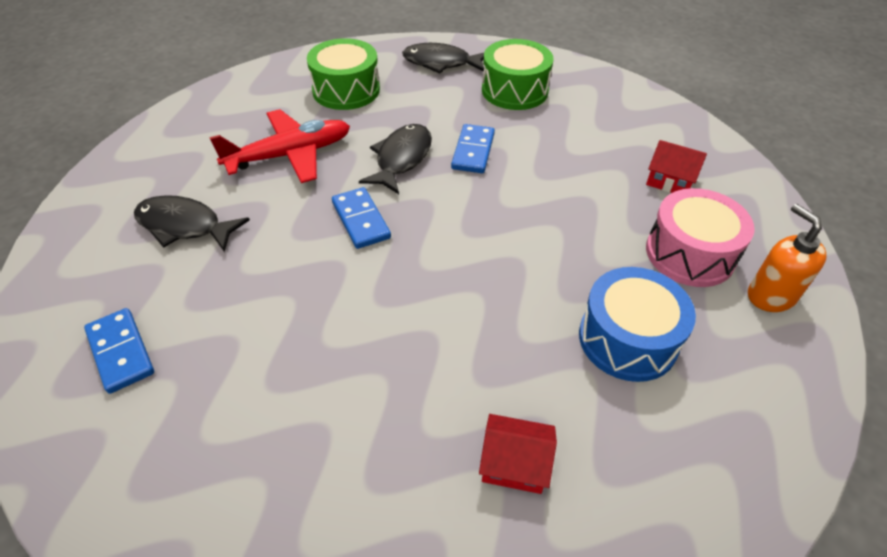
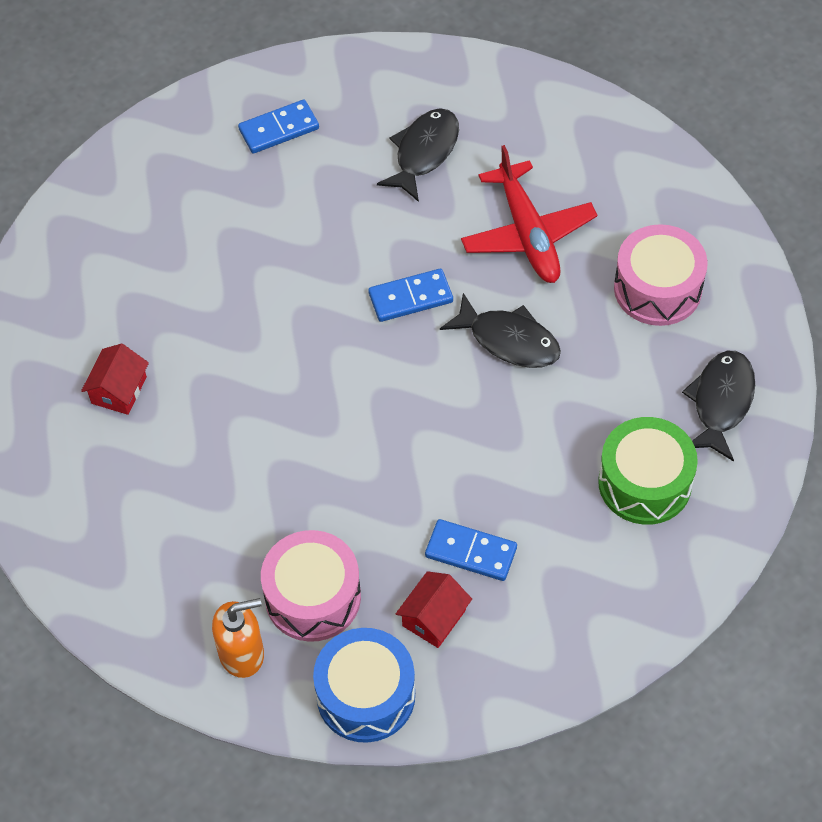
camera: 100 degrees right, 10 degrees up
(346, 90) = (657, 288): green drum -> pink drum
(473, 151) = (515, 415): blue domino -> blue domino (471, 552)
(628, 339) = (216, 503): blue drum -> blue drum (366, 695)

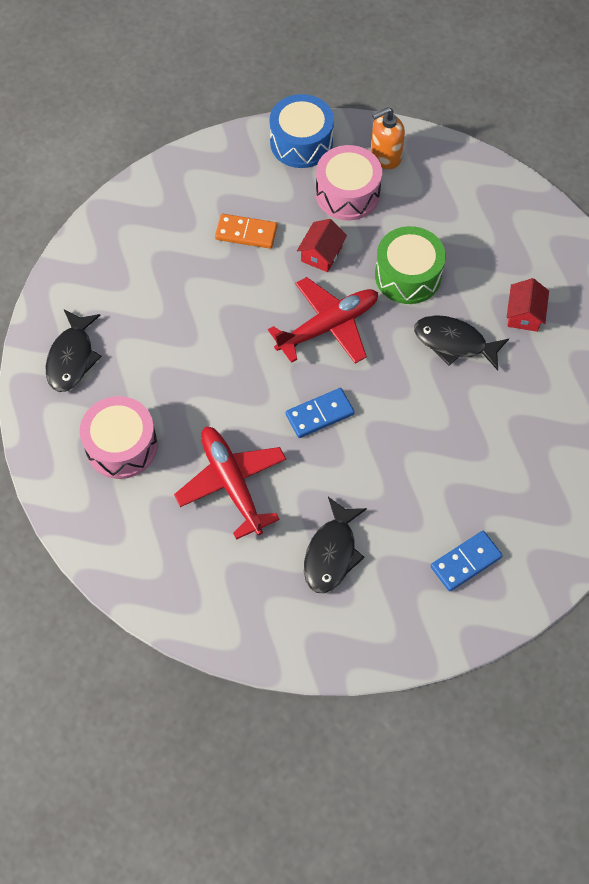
camera: 170 degrees right, 5 degrees up
(380, 404) = (327, 326): none -> red plane
(434, 618) = (265, 190): red house -> red house (321, 254)
(471, 552) = (246, 233): blue domino -> orange domino
(509, 340) = (237, 388): black fish -> black fish (454, 343)
(644, 483) = (128, 292): green drum -> green drum (408, 275)

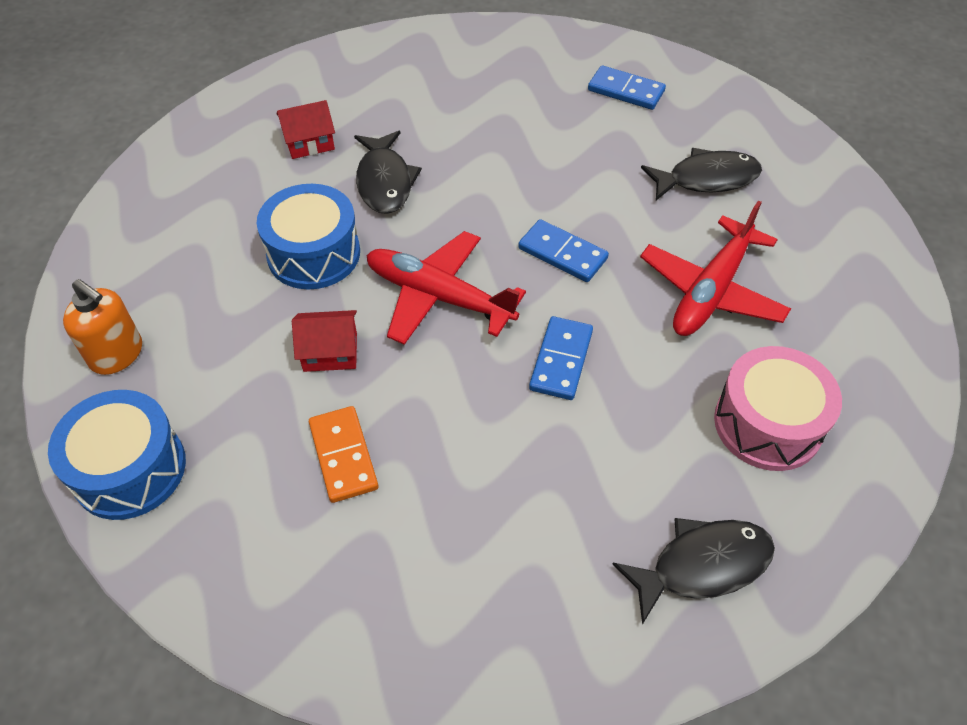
camera: 120 degrees left, 10 degrees down
(237, 365) = (561, 360): none -> blue domino
(347, 194) = (208, 368): pink drum -> none
(408, 275) = (314, 254): green drum -> blue drum

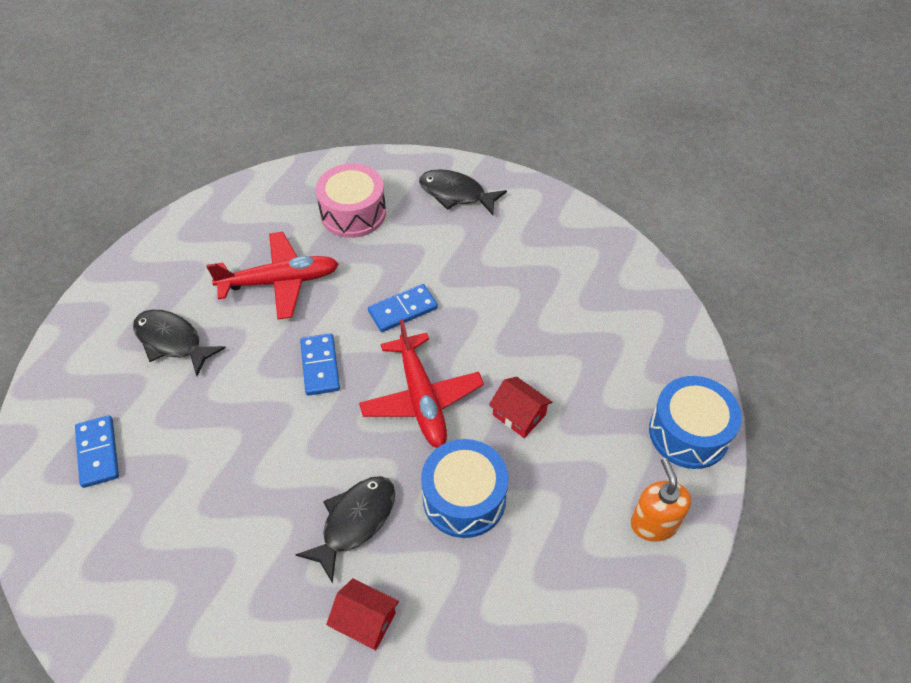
camera: 135 degrees left, 0 degrees up
(343, 456) = (565, 350): orange domino -> none

